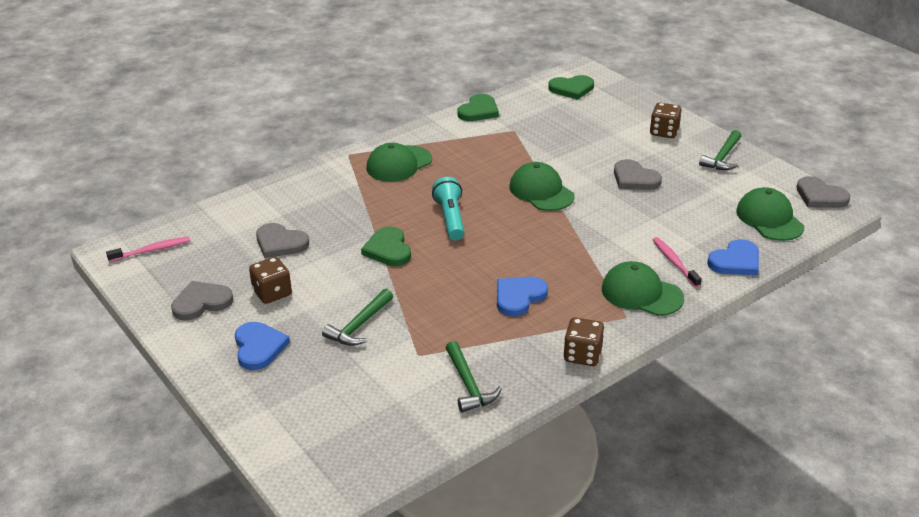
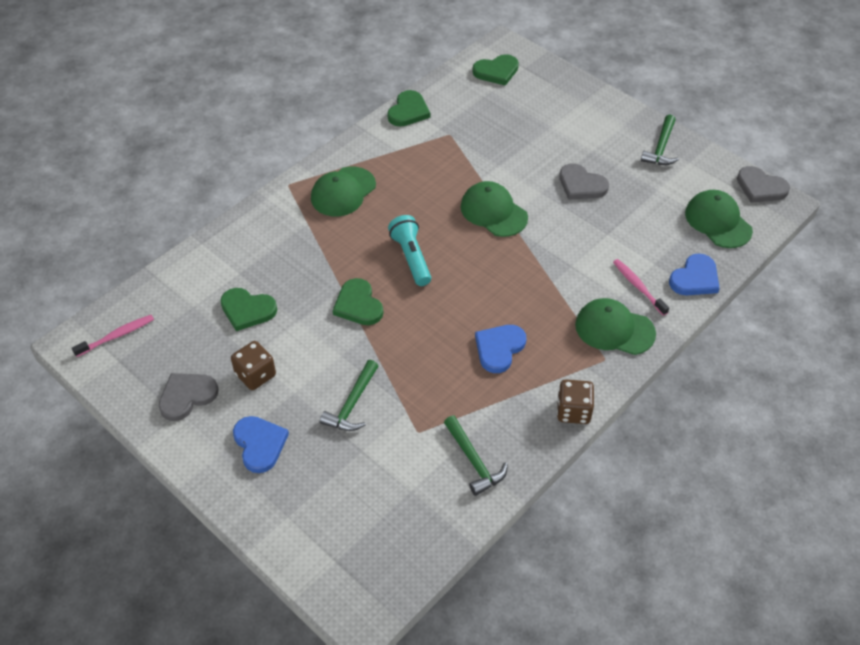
camera: 10 degrees left, 15 degrees up
(280, 243) = (247, 310): grey heart -> green heart
(664, 132) = (599, 120): brown dice -> none

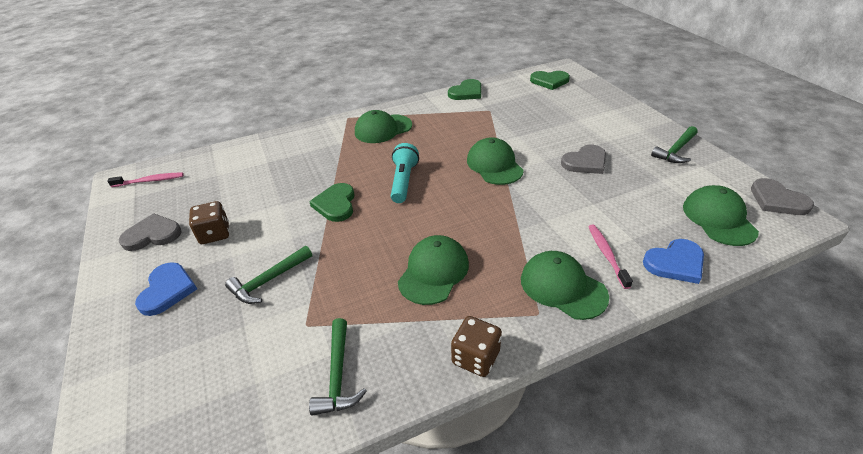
camera: 25 degrees right, 10 degrees down
(247, 310) = (251, 187): green heart -> none
(499, 348) = (433, 272): blue heart -> green cap
(581, 185) = (585, 162): grey heart -> grey heart turned 90 degrees counterclockwise

